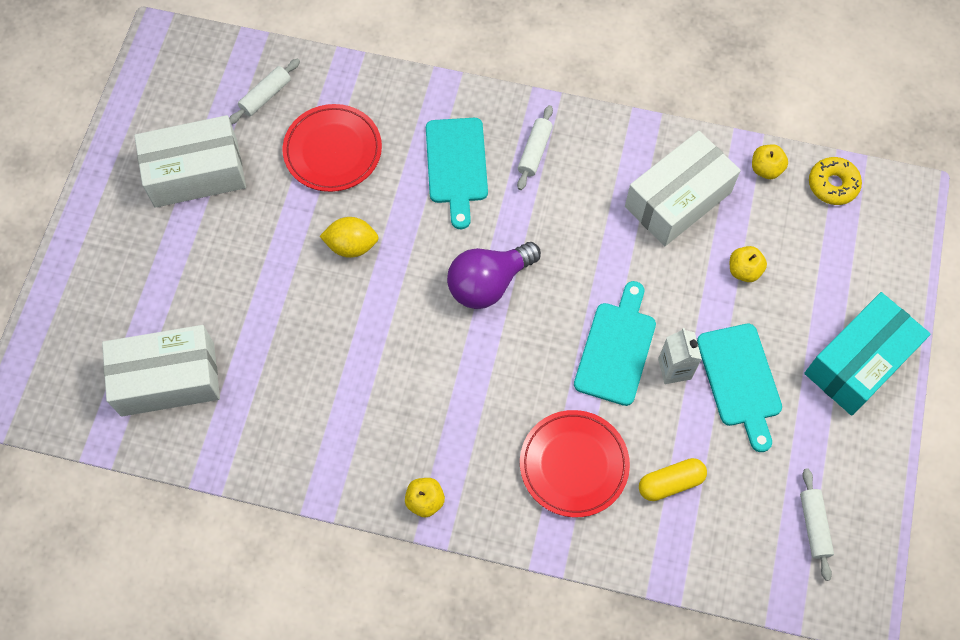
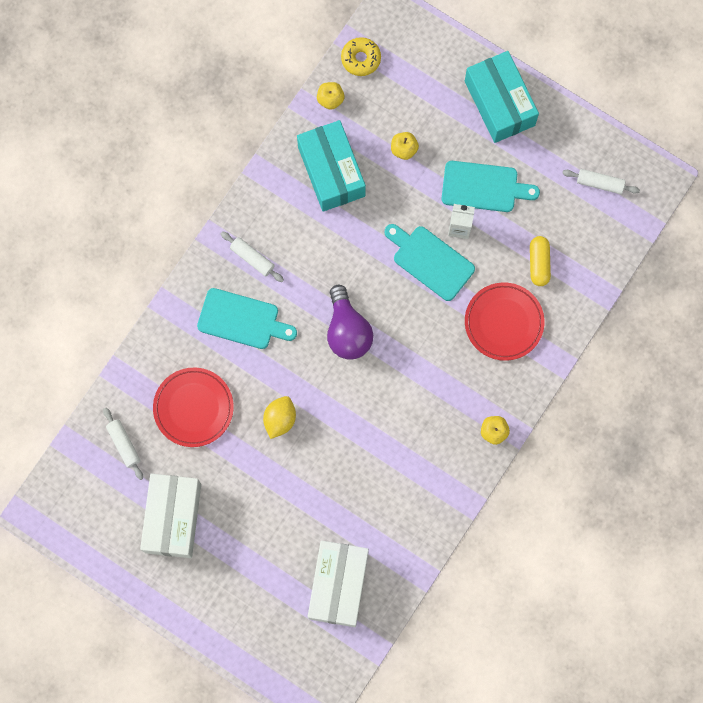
camera: 70 degrees left, 10 degrees up
(677, 199) = (331, 171): white box -> turquoise box

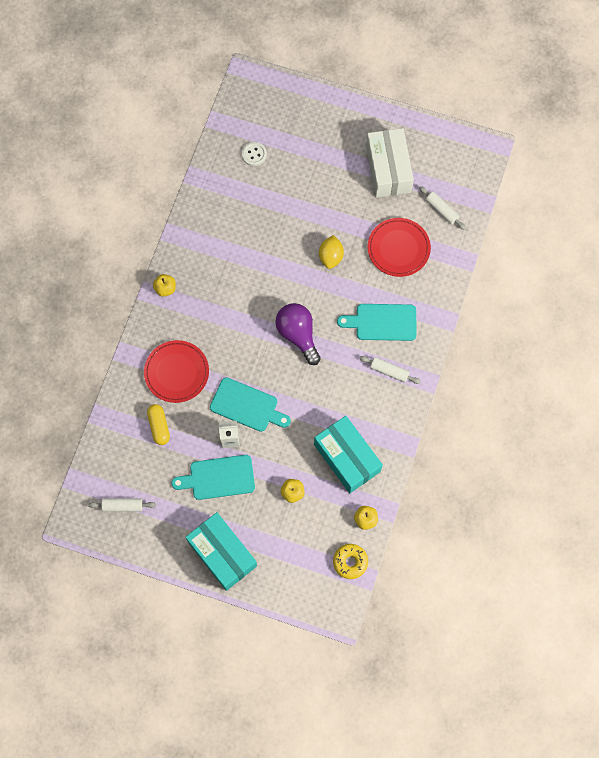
camera: 165 degrees right, 5 degrees down
(338, 585) = (254, 154): white box -> white button

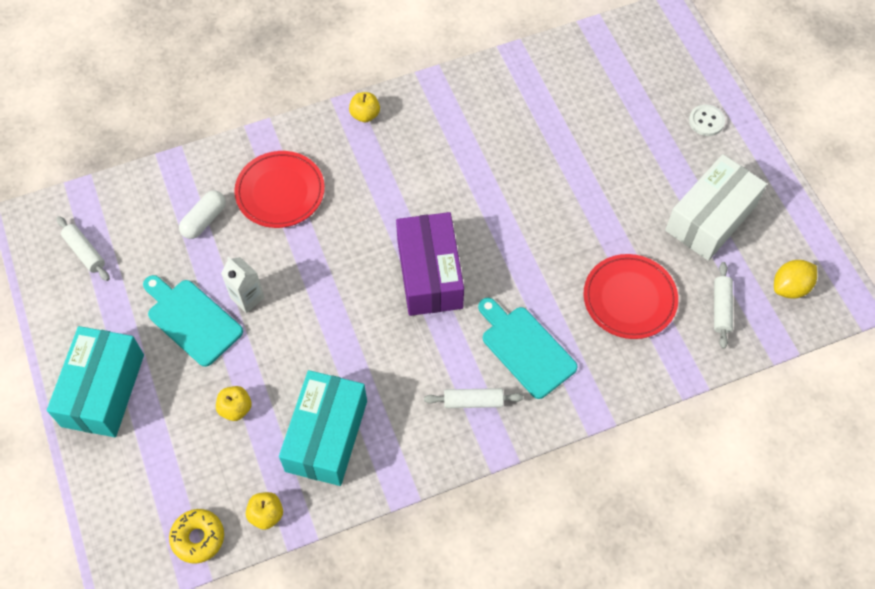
camera: 50 degrees right, 10 degrees down
(159, 426) = (204, 220): yellow capsule -> white capsule
(247, 406) = (300, 286): turquoise cutting board -> none
(254, 154) = (592, 84): white button -> white button (706, 121)
(298, 334) = (429, 274): purple light bulb -> purple box
(331, 257) = (551, 238): yellow lemon -> yellow lemon (790, 287)
(389, 371) = (473, 401): white rolling pin -> white rolling pin turned 75 degrees counterclockwise

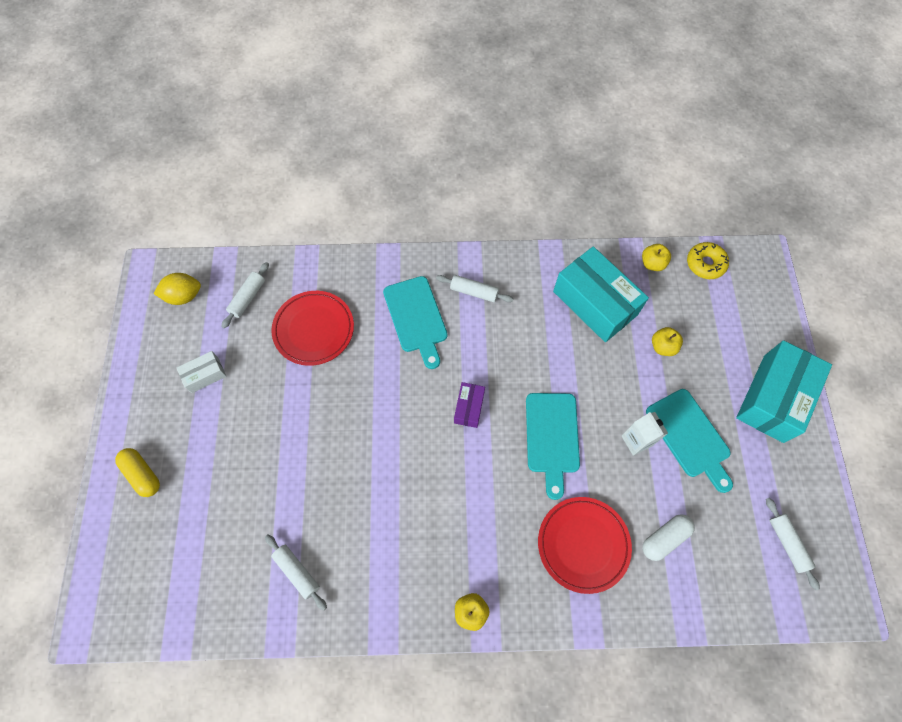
camera: 160 degrees left, 5 degrees up
(326, 436) = (595, 303): turquoise box -> turquoise box turned 75 degrees counterclockwise
(335, 273) = (552, 437): none -> turquoise cutting board
(429, 274) = (469, 408): purple box -> purple box, size x0.48
(525, 96) = (297, 572): none -> white rolling pin
(706, 121) = (142, 474): white button -> yellow capsule
(710, 218) = (205, 375): white box -> white box, size x0.48

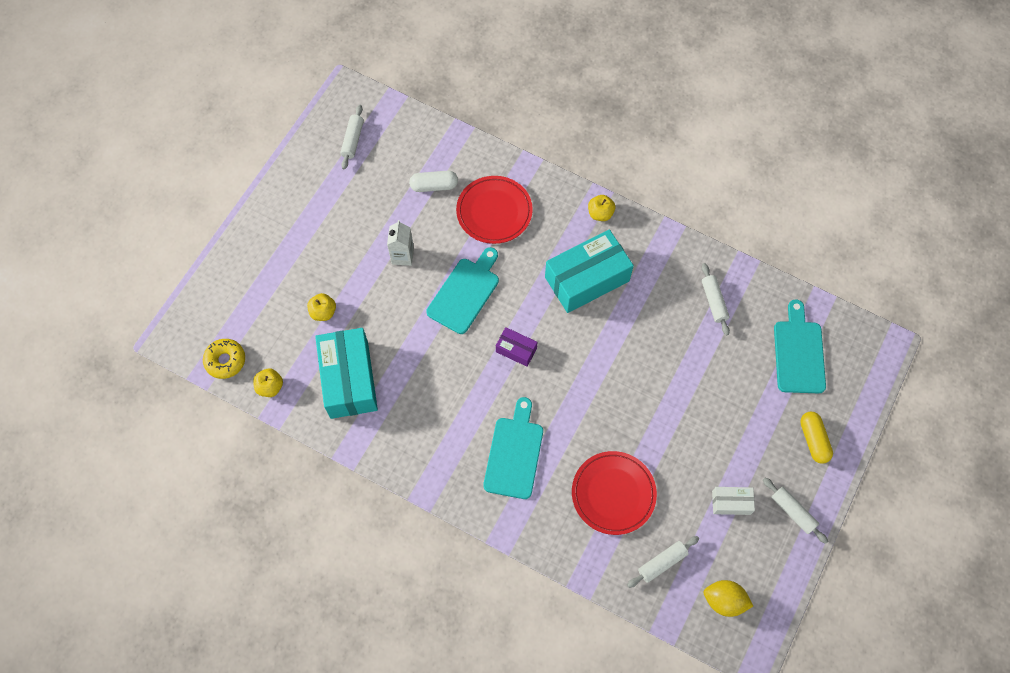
camera: 150 degrees left, 0 degrees up
(469, 408) = (516, 350): purple box -> purple box turned 75 degrees clockwise
(474, 292) = (447, 449): white rolling pin -> white rolling pin (793, 511)
(690, 436) = (360, 237): turquoise cutting board -> turquoise cutting board (798, 353)
(773, 398) = (273, 229): turquoise box -> turquoise box (587, 279)

